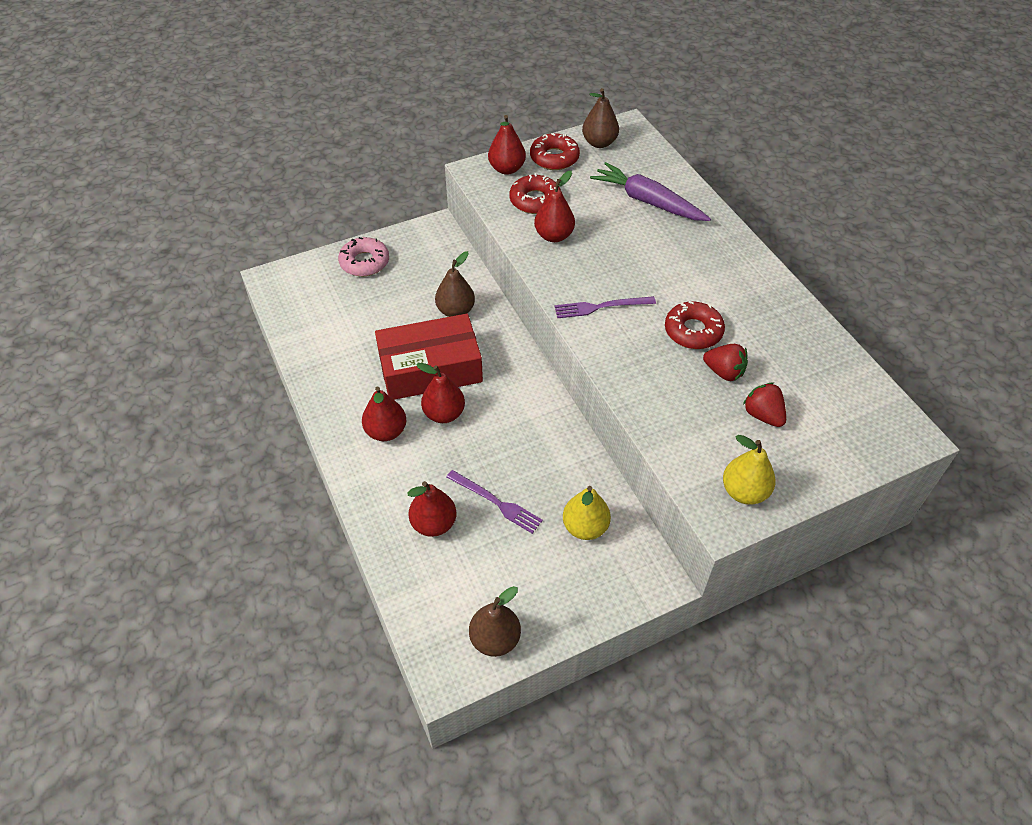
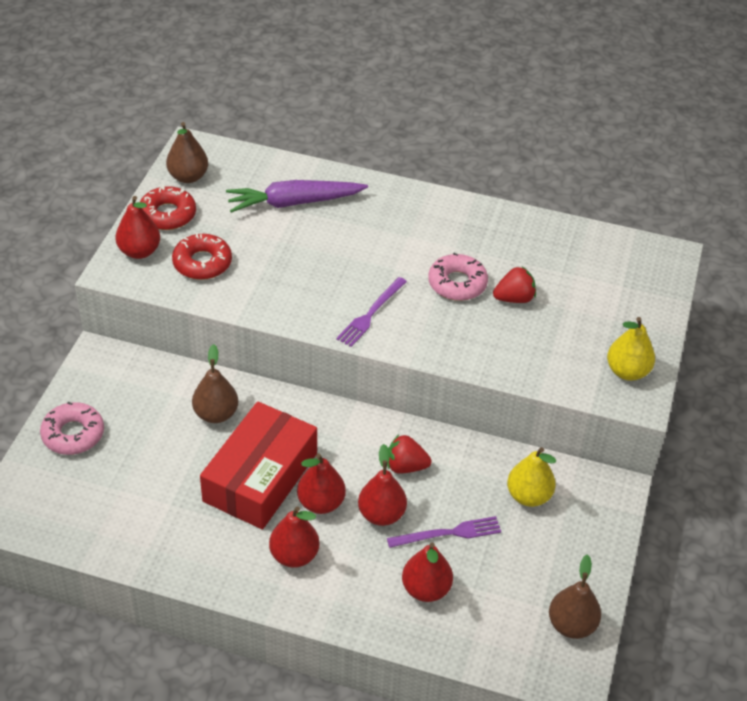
camera: 50 degrees left, 5 degrees down
(554, 236) = (259, 282): red pear -> red pear (381, 514)
(693, 331) = (457, 283): red donut -> pink donut
(763, 415) = (574, 310): red strawberry -> red strawberry (405, 466)

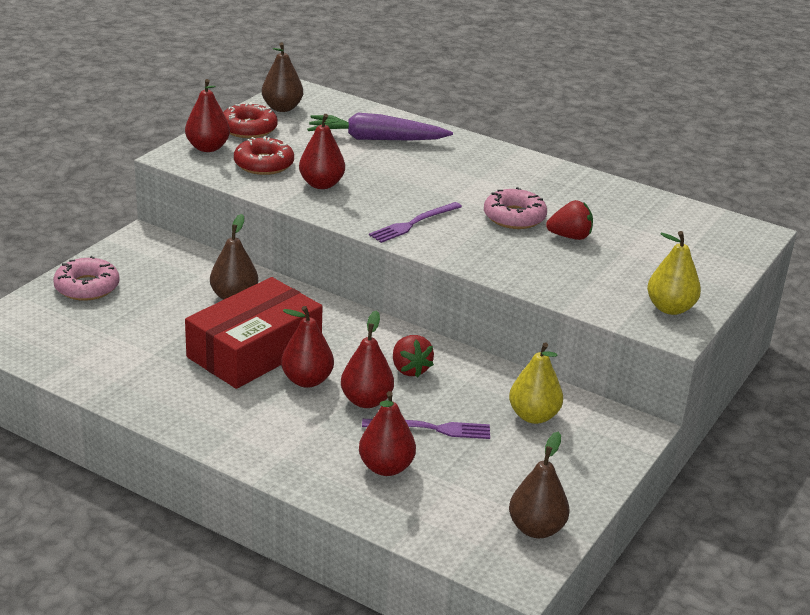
camera: 15 degrees right, 15 degrees down
(294, 555) = (259, 414): red pear -> red pear (321, 184)
(405, 466) = (410, 369): red strawberry -> red strawberry turned 135 degrees counterclockwise

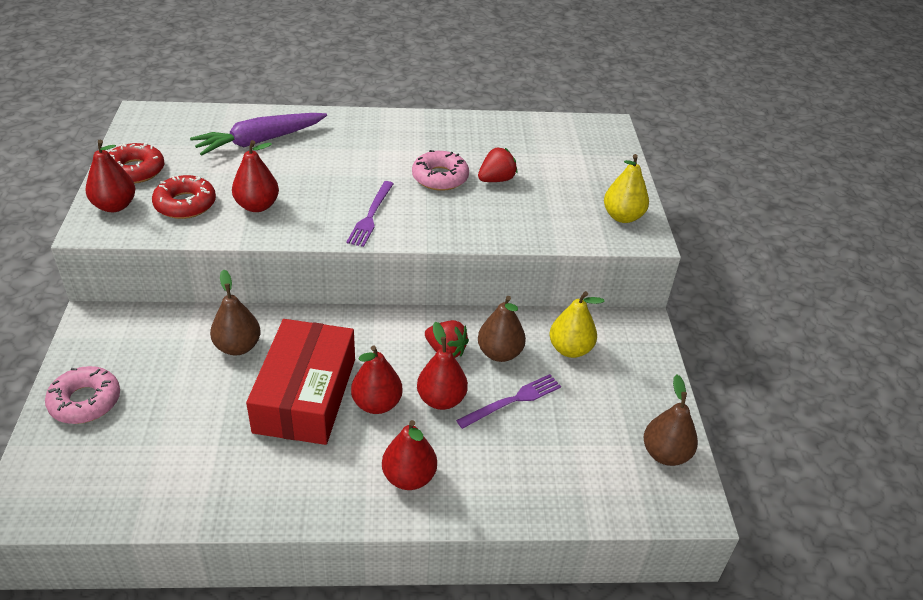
camera: 35 degrees left, 10 degrees up
(282, 108) = (146, 137): brown pear -> brown pear (499, 353)
(386, 467) = (514, 458): red pear -> red pear (409, 477)

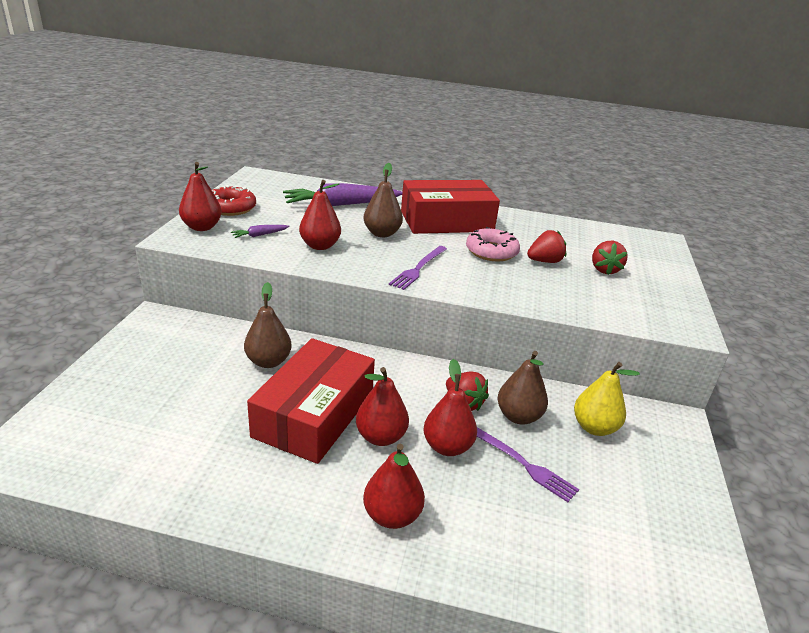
camera: 15 degrees right, 10 degrees down
(85, 401) = (115, 378): pink donut -> none
(185, 204) = (260, 235): red donut -> purple carrot
(383, 143) = (446, 221): none -> red box
(512, 401) = (523, 464): purple fork -> purple fork turned 60 degrees clockwise
(557, 179) = (604, 270): none -> red strawberry
(622, 217) = (668, 309): yellow pear -> none
(665, 454) = (692, 559): brown pear -> brown pear (382, 233)

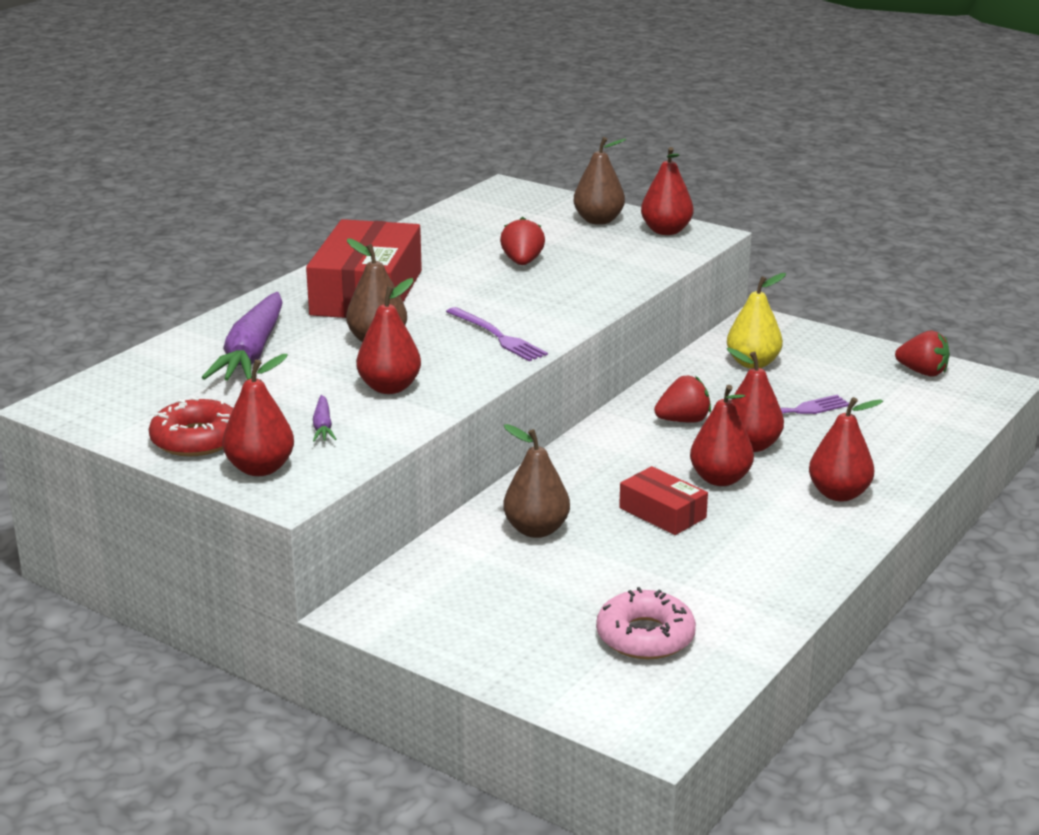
camera: 65 degrees left, 5 degrees down
(314, 414) = (662, 513): red box -> red box, size x0.50
(491, 252) = (478, 285): pink donut -> pink donut (645, 636)
(518, 416) = (719, 397): brown pear -> brown pear (598, 220)
(604, 270) = (562, 237): red strawberry -> red strawberry (922, 372)
(672, 310) = (666, 231): none -> red pear

